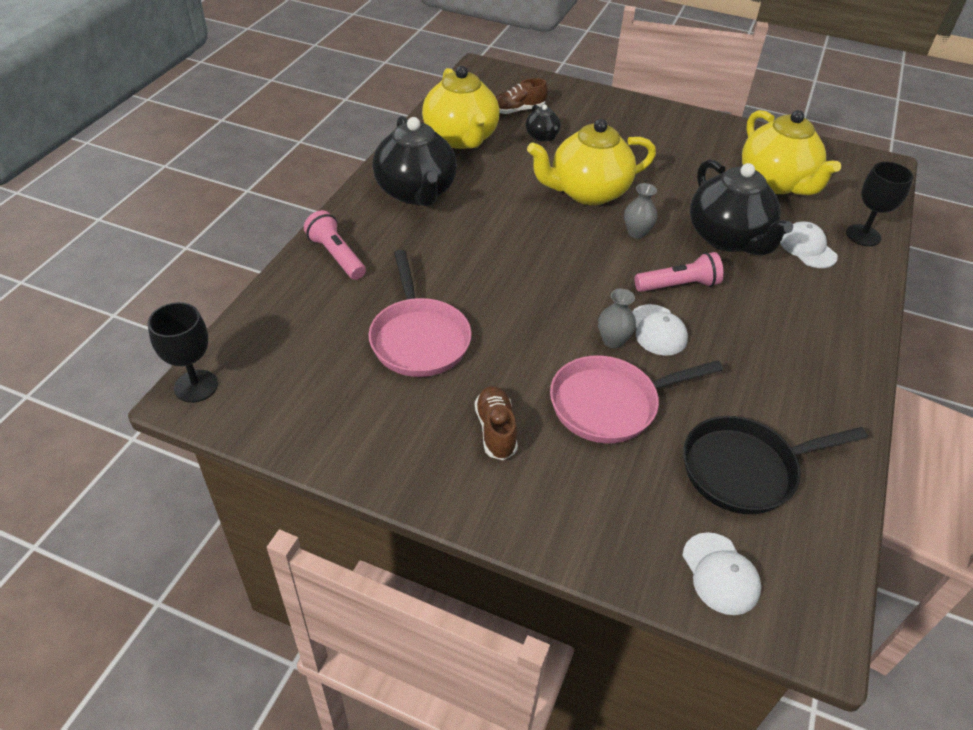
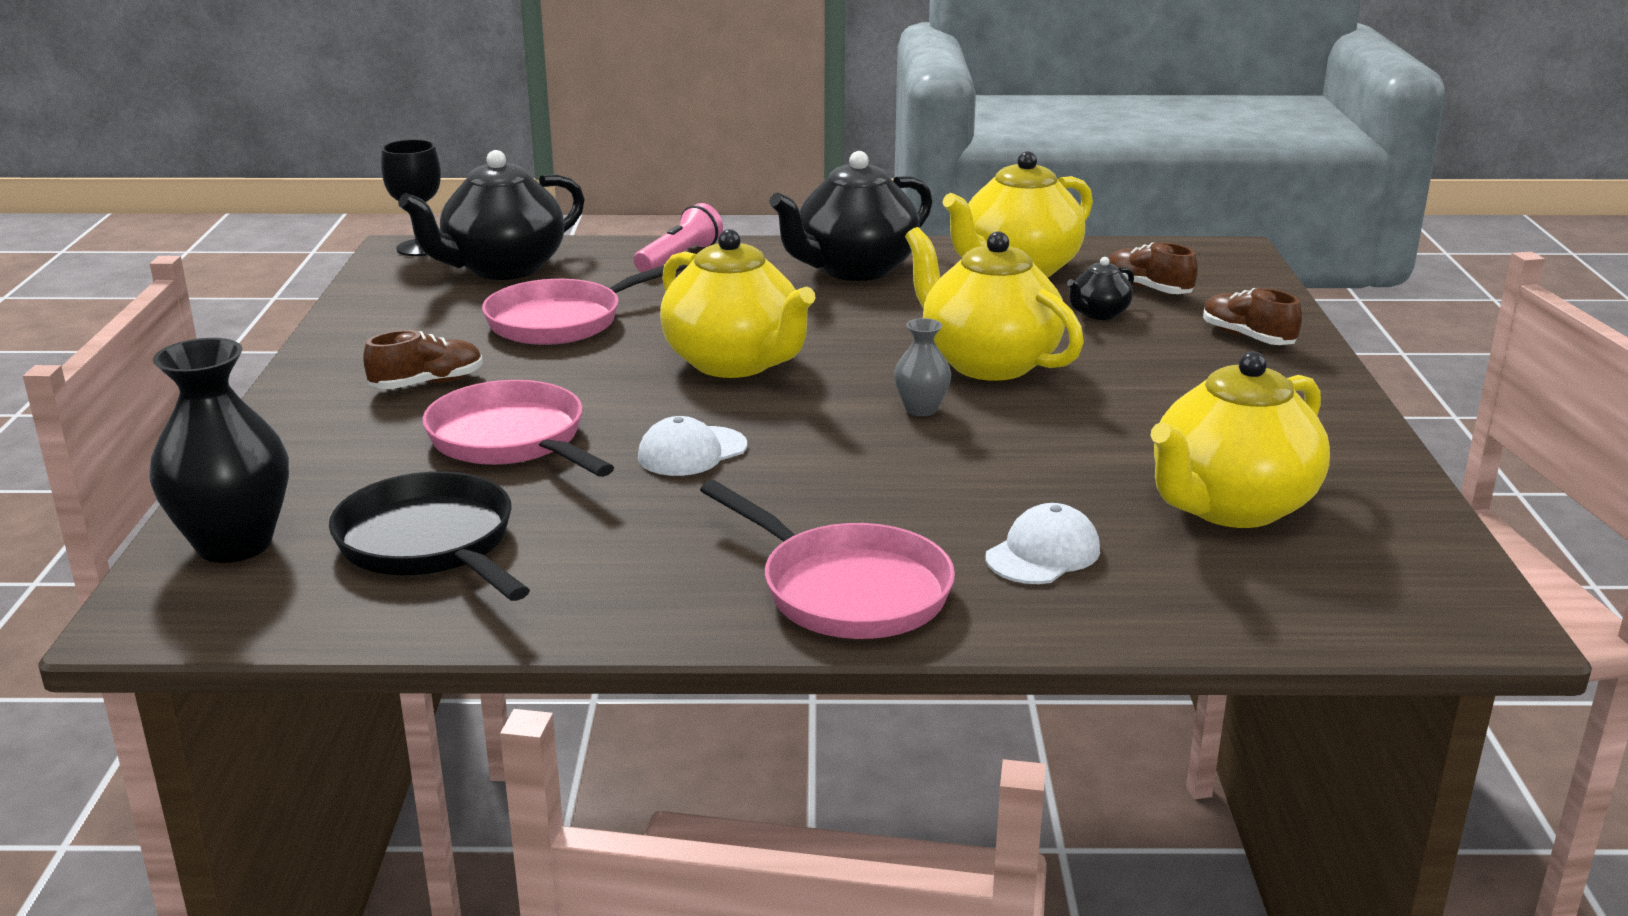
camera: 70 degrees right, 20 degrees down
(538, 280) = (735, 363): none -> yellow teapot
(598, 108) = (1247, 337): none -> brown shoe
(613, 340) = (644, 425): grey vase -> none
(678, 285) = (815, 454): pink flashlight -> none
(720, 574) = (234, 544): white cap -> black vase
(728, 238) = (989, 480): black teapot -> black teapot (503, 269)
(831, 318) = (847, 590): none -> pink pan
(863, 235) = (1157, 609): black goblet -> none

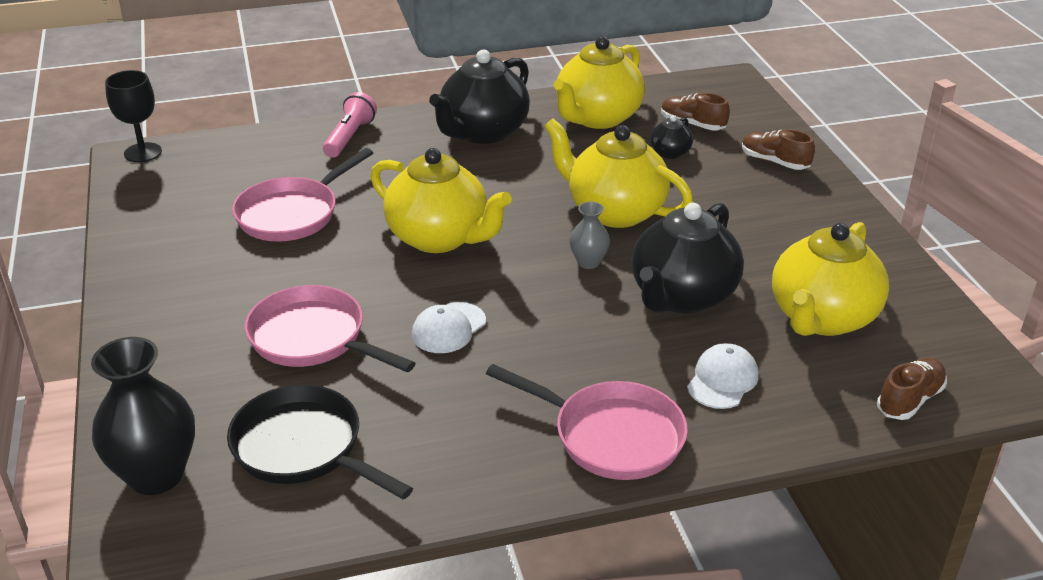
camera: 15 degrees left, 10 degrees up
(427, 384) = (221, 293): brown shoe -> brown shoe (909, 400)
(503, 269) = (220, 166): black teapot -> black teapot (682, 296)

